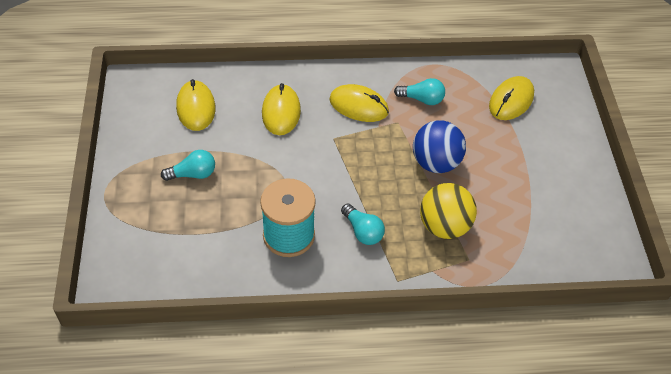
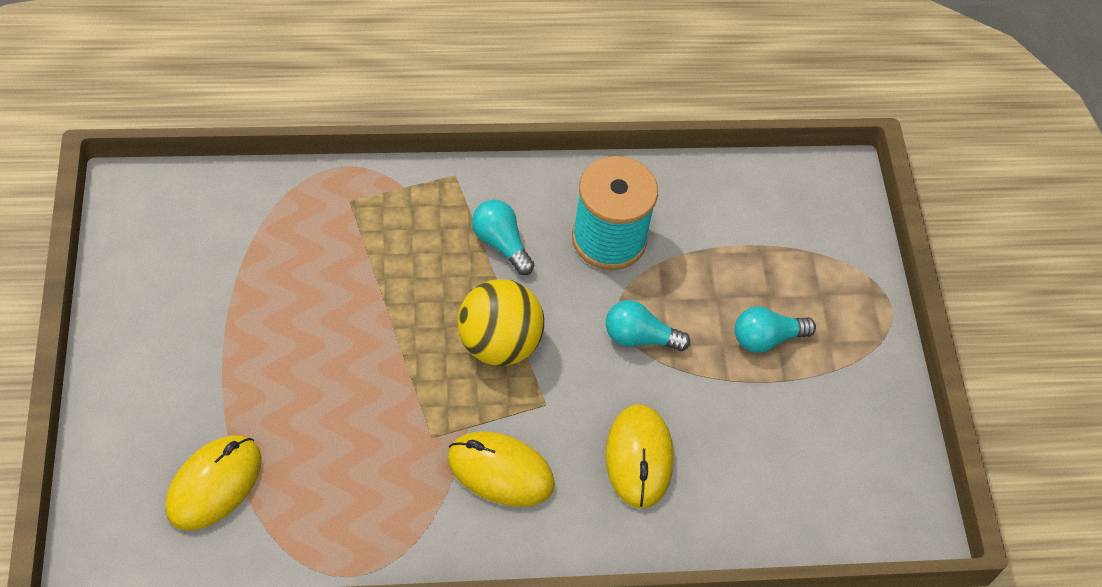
camera: 175 degrees right, 5 degrees up
(196, 108) = (788, 467): yellow mouse -> none
(422, 99) = (383, 487): turquoise light bulb -> turquoise light bulb (639, 337)
(435, 163) = (375, 355): blue ball -> none
(444, 226) = (378, 249): yellow ball -> yellow ball (499, 343)

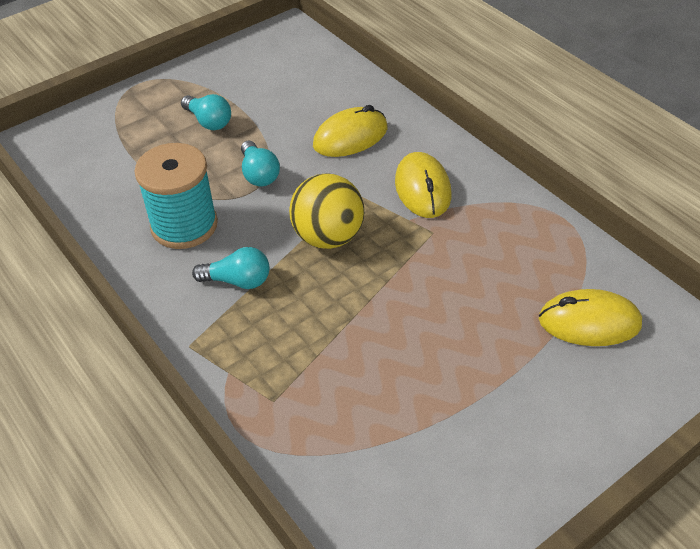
camera: 115 degrees left, 10 degrees down
(501, 243) = (238, 281): turquoise light bulb -> turquoise light bulb turned 105 degrees counterclockwise

